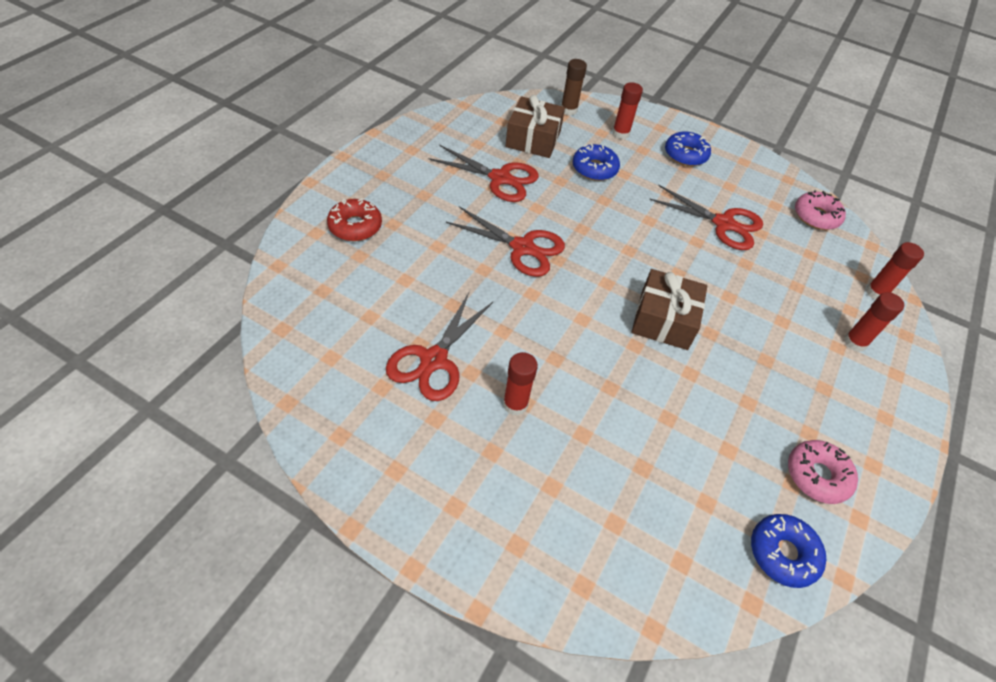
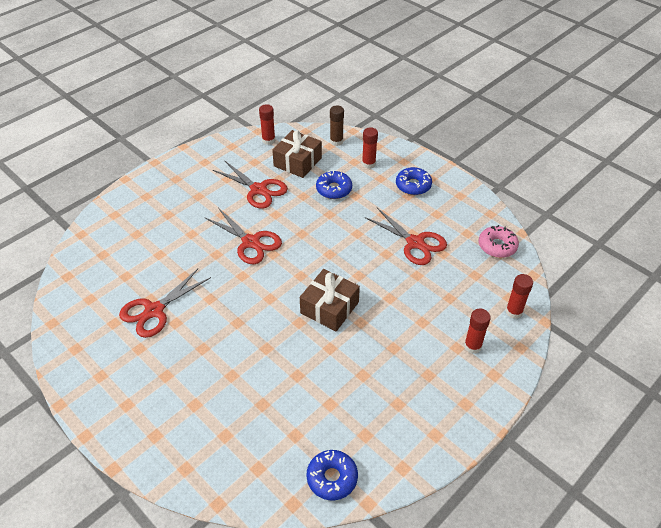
camera: 20 degrees right, 5 degrees down
(355, 226) = (142, 213): red donut -> none
(515, 404) = (195, 348): red glue stick -> red glue stick (268, 140)
(817, 475) = (387, 433): pink donut -> none

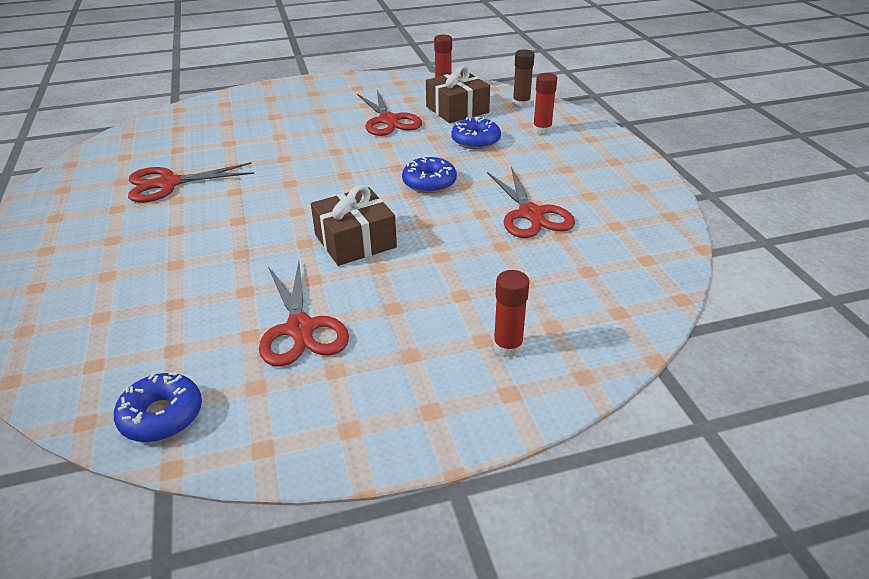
camera: 30 degrees right, 10 degrees down
(251, 242) = (331, 159): red scissors -> red scissors (300, 329)
(413, 185) = (582, 162): blue donut -> blue donut (429, 183)
(497, 246) = (650, 251): pink donut -> none
(513, 312) = (611, 330): red glue stick -> none

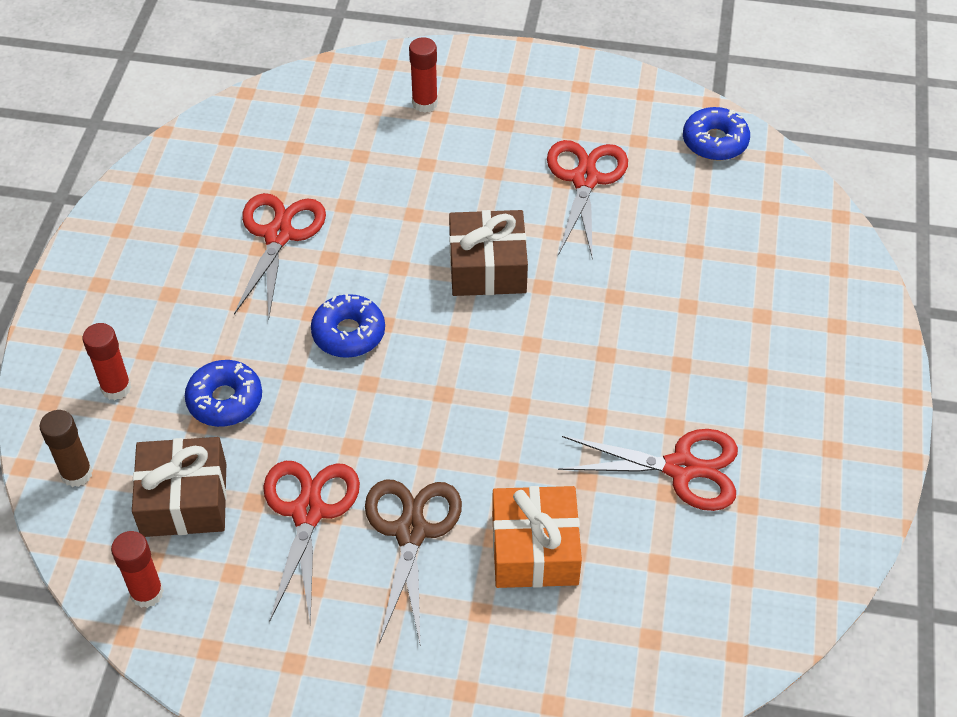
camera: 155 degrees left, 15 degrees up
(253, 137) = (535, 549): none -> orange gift
(327, 127) = (411, 531): none -> brown scissors

